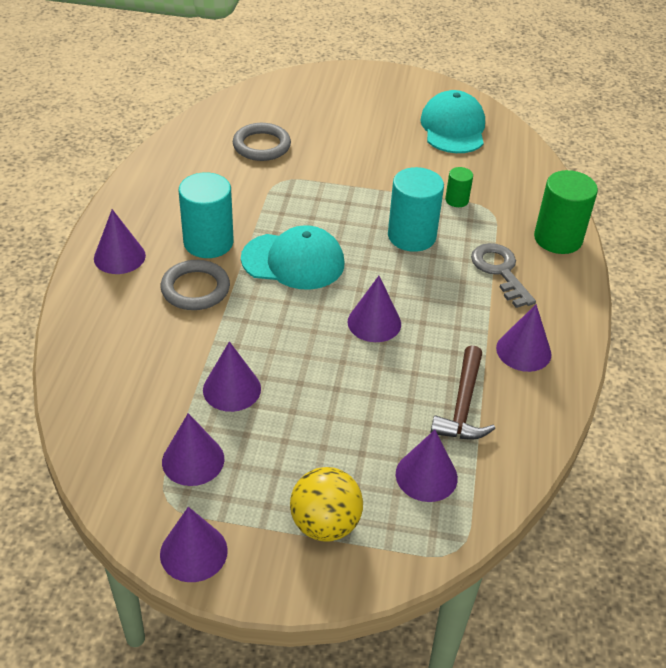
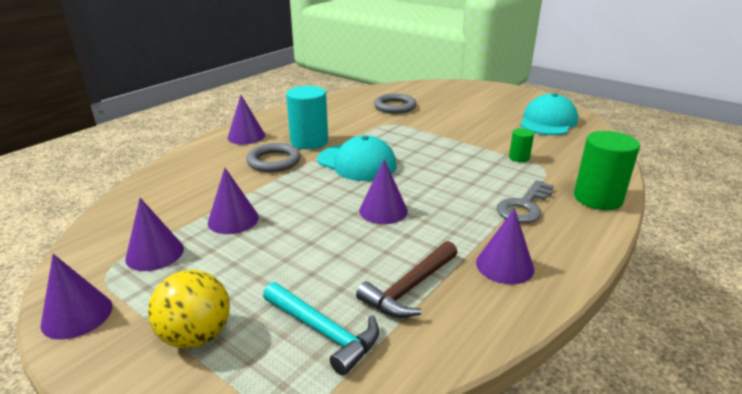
camera: 30 degrees right, 15 degrees down
(411, 236) = (462, 169): turquoise cylinder -> none
(426, 475) = (324, 332): purple cone -> turquoise hammer
(500, 271) = (524, 206): grey key -> grey key turned 150 degrees counterclockwise

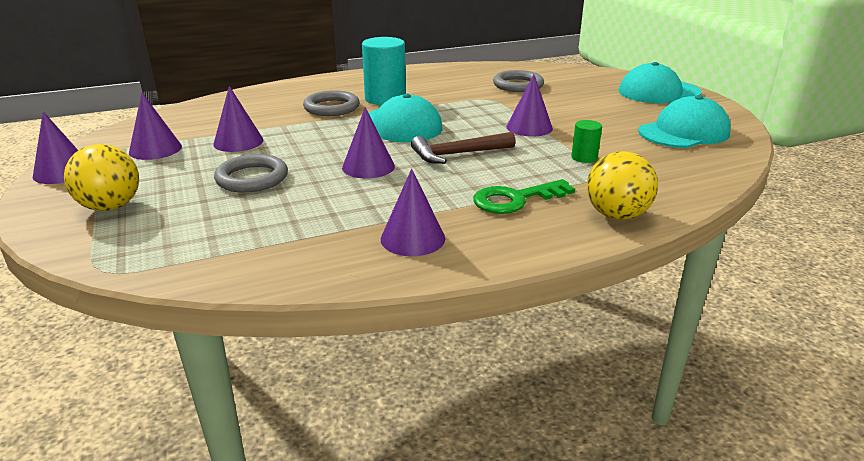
camera: 30 degrees right, 0 degrees up
(246, 136) = (337, 84): purple cone -> purple cone (529, 127)
(299, 254) = (252, 178): none -> grey ring
(324, 332) = (193, 233): turquoise hammer -> none
(410, 288) = (301, 227): brown hammer -> brown hammer (458, 154)
(492, 93) = (658, 92): none -> turquoise cap
(524, 206) = (515, 199): grey key -> green key
(597, 198) = (616, 215): green cylinder -> yellow ball

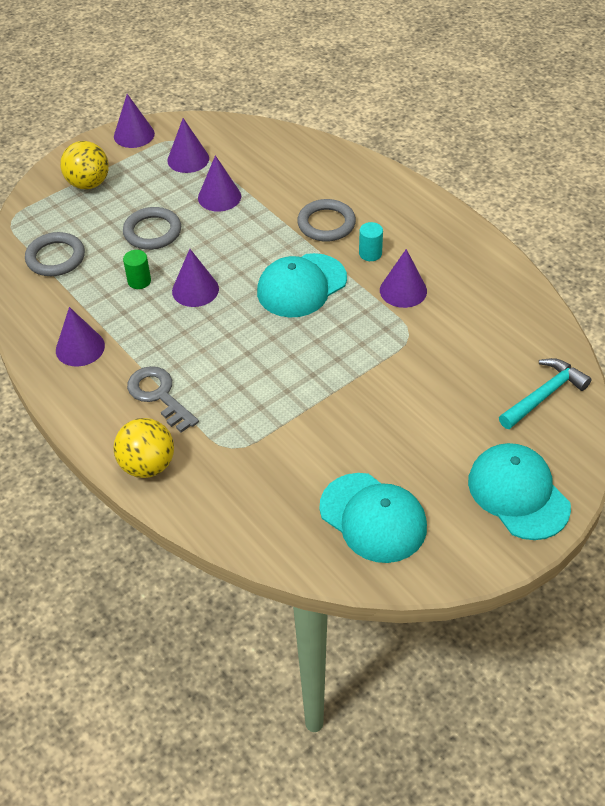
camera: 75 degrees right, 20 degrees up
(385, 99) = (370, 253): turquoise cylinder -> turquoise cylinder, size x0.51
(458, 154) = (242, 340): brown hammer -> none
(515, 199) = (159, 395): green key -> grey key
(518, 85) = (474, 351): grey ring -> grey ring (55, 258)
(529, 127) = (333, 381): purple cone -> purple cone (403, 290)
(569, 75) = (544, 395): none -> turquoise hammer
(584, 157) = (266, 433): green cylinder -> green cylinder (139, 281)

